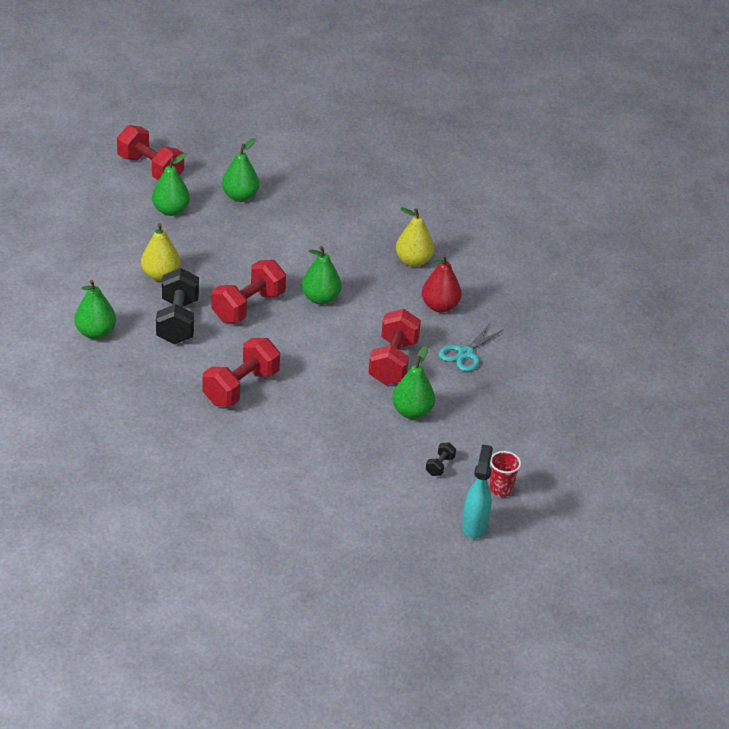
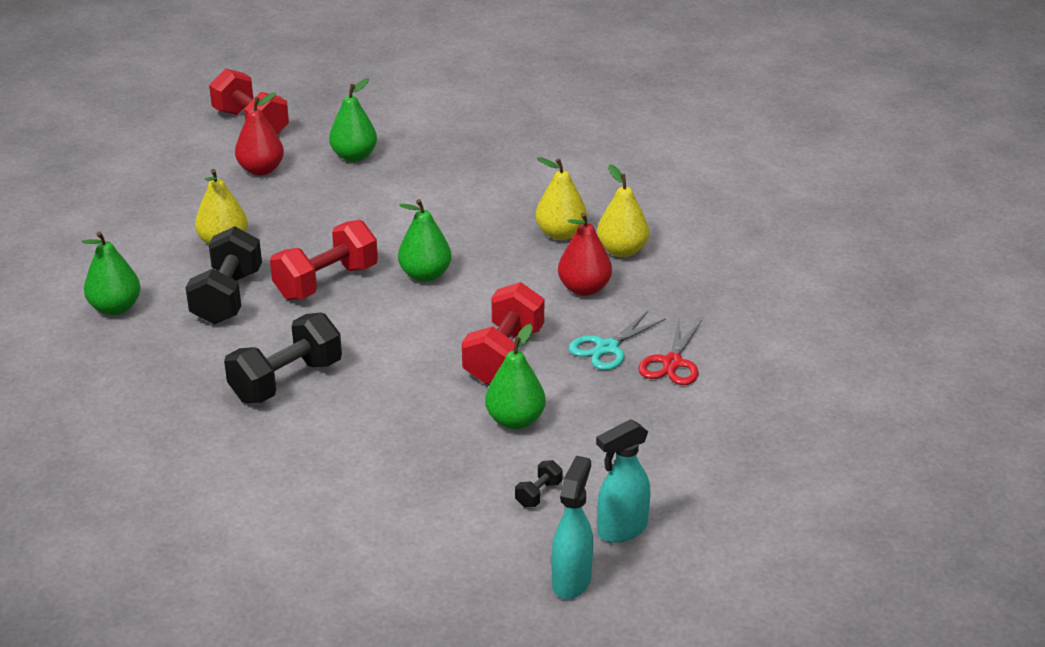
camera: 10 degrees right, 5 degrees down
(171, 211) = (261, 170): green pear -> red pear
(241, 388) = (286, 381): red dumbbell -> black dumbbell
(461, 274) = (622, 251): none -> yellow pear
(501, 489) = (621, 530): red cup -> turquoise spray bottle
(513, 364) = (672, 363): none -> red scissors

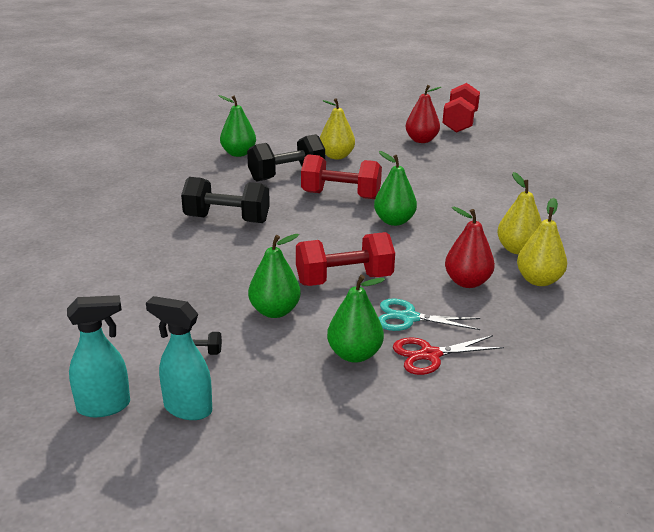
camera: 55 degrees right, 5 degrees down
(354, 156) = (480, 157): green pear -> green pear (354, 354)

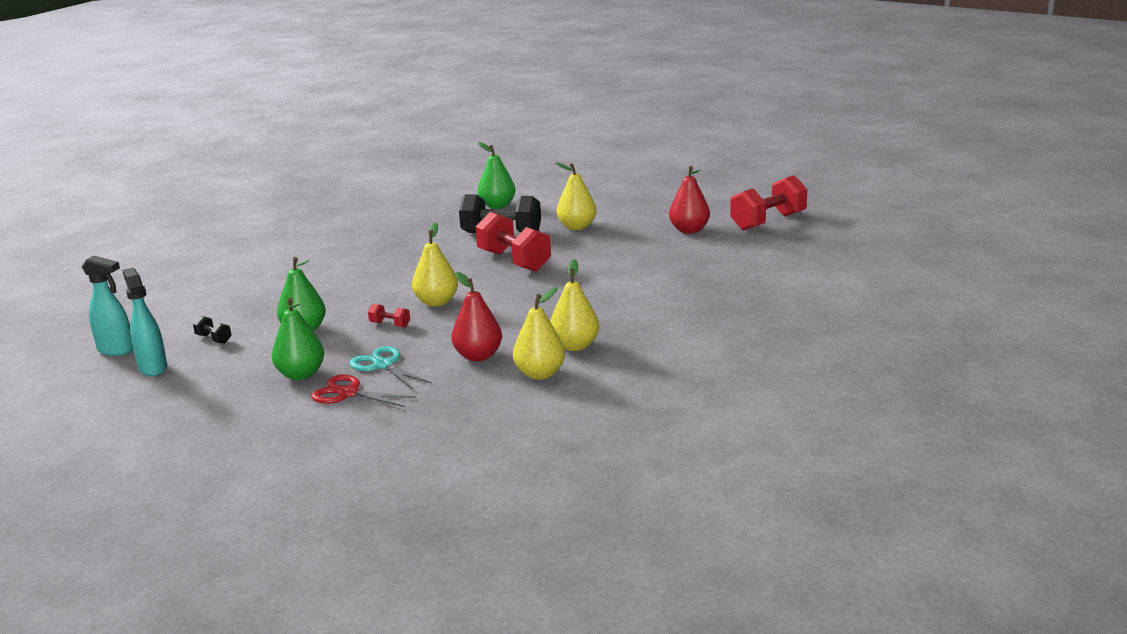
camera: 40 degrees right, 5 degrees down
(227, 219) = (391, 257): black dumbbell -> none
(344, 280) = (390, 325): red dumbbell -> red dumbbell, size x0.43
(345, 247) = (436, 302): none -> yellow pear
(394, 221) = (516, 293): green pear -> none

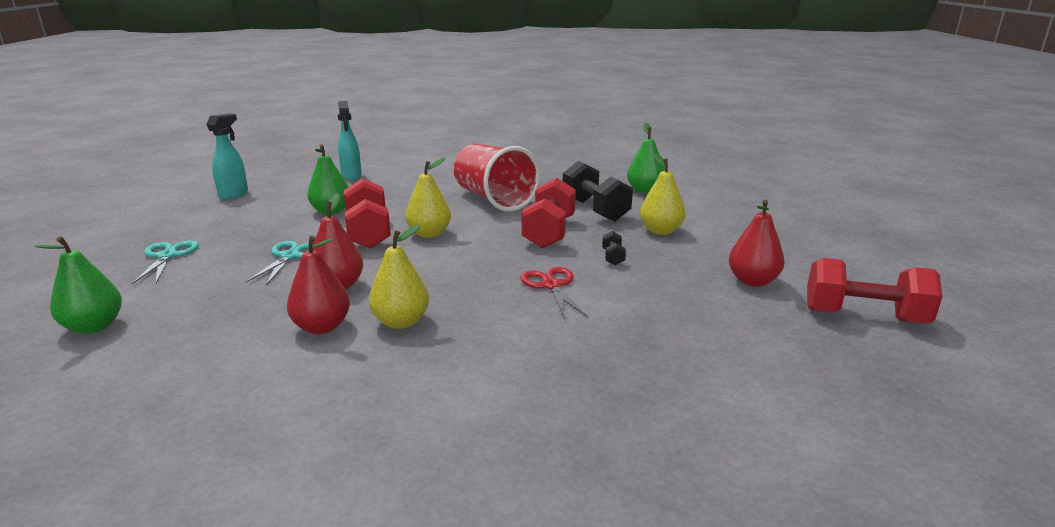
camera: 50 degrees right, 0 degrees up
(116, 350) = (254, 178): turquoise spray bottle -> turquoise spray bottle (351, 176)
(214, 339) = (292, 193): black dumbbell -> black dumbbell (613, 257)
(280, 419) = (167, 256): none -> turquoise scissors
(301, 374) = (252, 236): green pear -> green pear (94, 327)
(348, 393) = (228, 262): red scissors -> red scissors (551, 286)
(390, 325) = (368, 233): red dumbbell -> red dumbbell, size x2.30
(408, 260) = (494, 199): none -> red cup
(540, 374) = (322, 327): yellow pear -> red pear

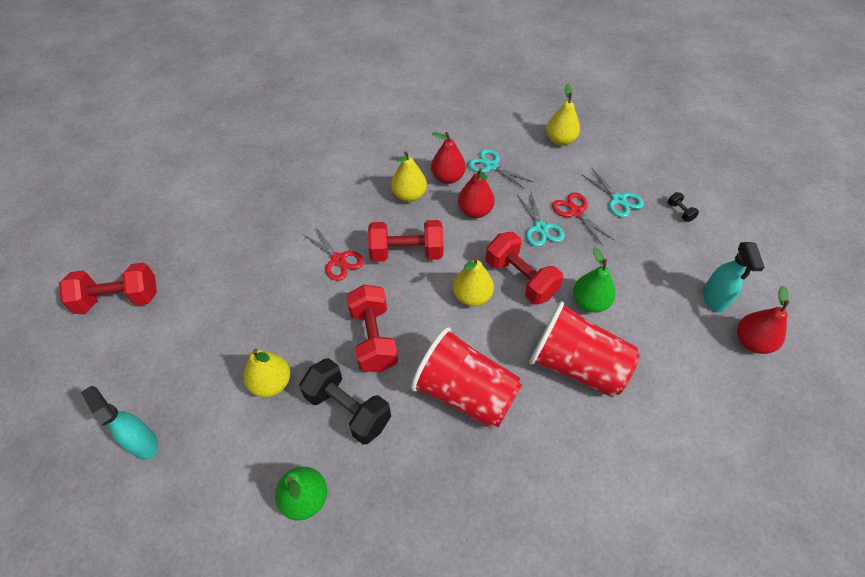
camera: 155 degrees right, 30 degrees up
(94, 327) = (560, 140): green pear -> yellow pear
(230, 258) = (576, 212): none -> red scissors
(242, 324) = (491, 166): none -> turquoise scissors
(351, 176) = (666, 393): turquoise spray bottle -> turquoise spray bottle (143, 443)
(393, 193) = (576, 365): none -> red cup
(463, 273) = (406, 253): none -> red dumbbell
(613, 257) = (305, 315): black dumbbell -> black dumbbell (680, 212)
(752, 281) = (191, 319): red pear -> red pear (751, 342)

